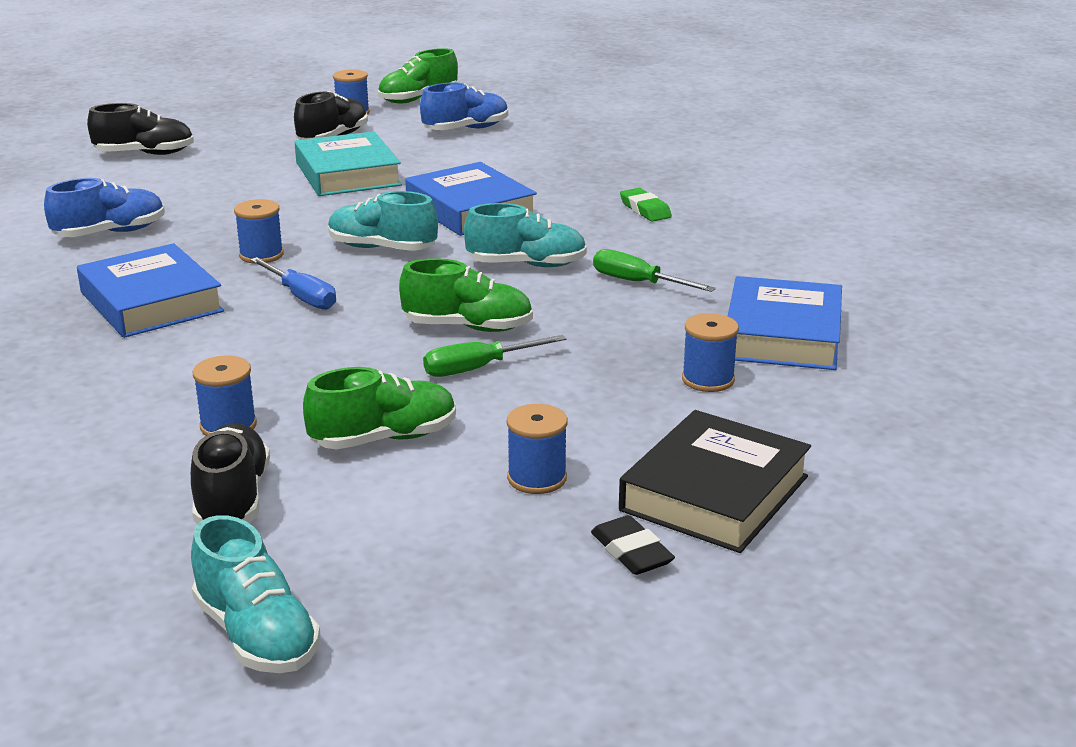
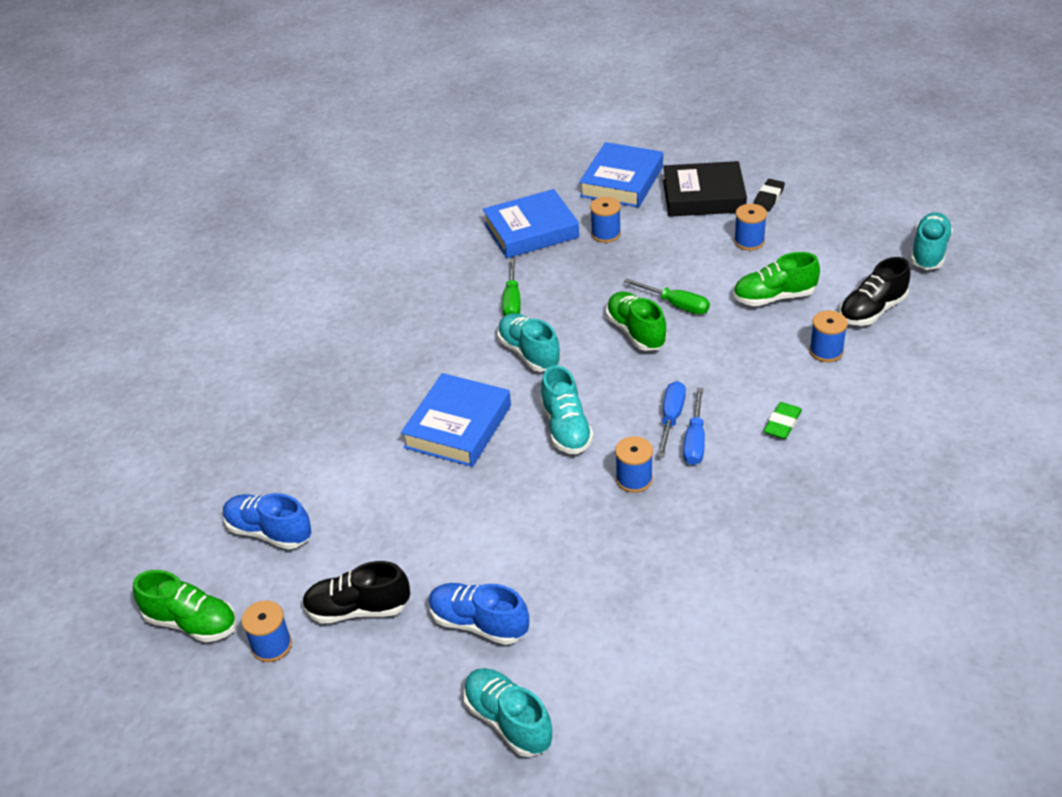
camera: 120 degrees left, 15 degrees up
(110, 233) = (683, 591): blue shoe -> blue shoe (478, 623)
(145, 154) = (508, 721): black shoe -> turquoise shoe
(151, 302) = (751, 480): blue book -> blue book (622, 181)
(250, 297) = (695, 440): none -> blue screwdriver
(347, 174) = (442, 538): turquoise book -> none
(384, 439) = (774, 297): green shoe -> green shoe turned 45 degrees counterclockwise
(645, 209) = (387, 347): green eraser -> green eraser (782, 424)

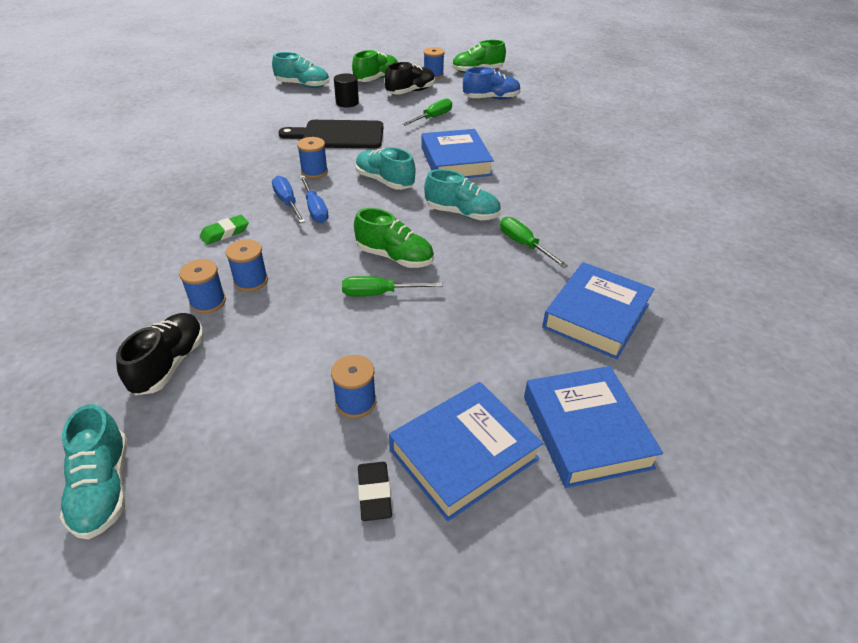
camera: 140 degrees right, 0 degrees up
(395, 524) = (433, 117): none -> green screwdriver
(478, 623) = (347, 102): blue shoe -> black cylinder
(553, 541) = (338, 135): none -> black cutting board
(606, 234) = (521, 343): blue spool -> blue spool (251, 281)
(703, 196) = (463, 454): black book -> blue book
(774, 297) = (286, 338): green shoe -> green shoe (376, 79)
(782, 424) = (225, 233): green eraser -> green eraser turned 60 degrees clockwise

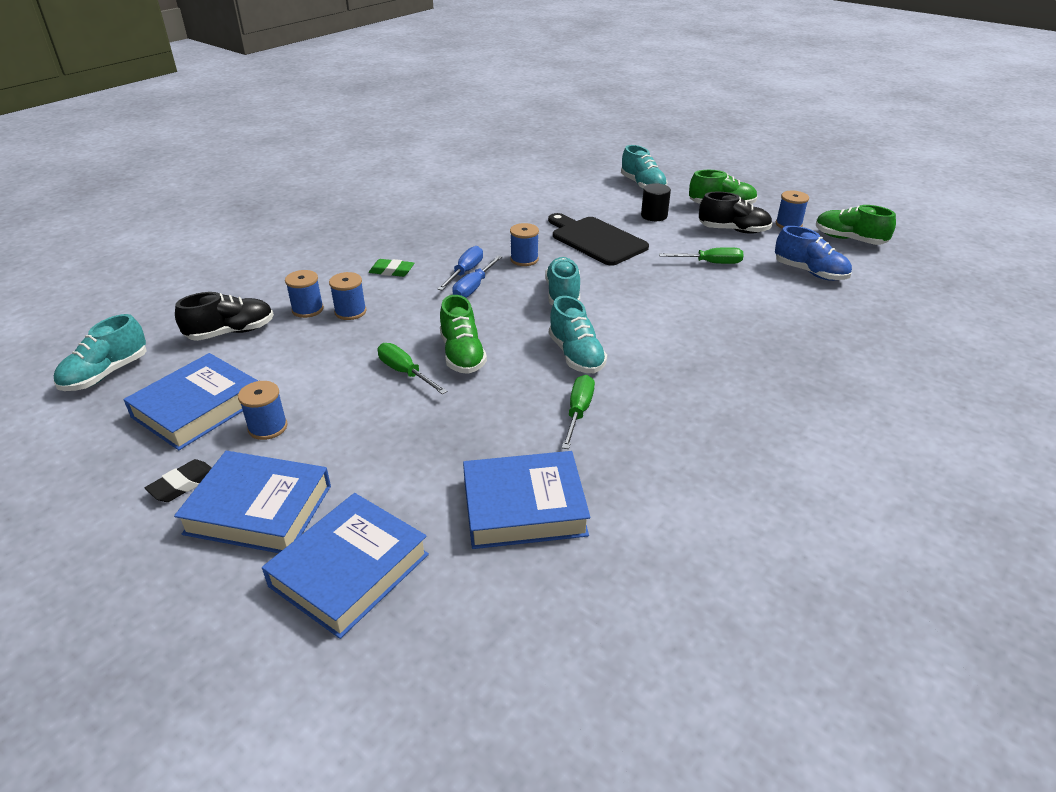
camera: 50 degrees right, 5 degrees down
(455, 161) = (656, 310): blue book -> blue book (197, 408)

